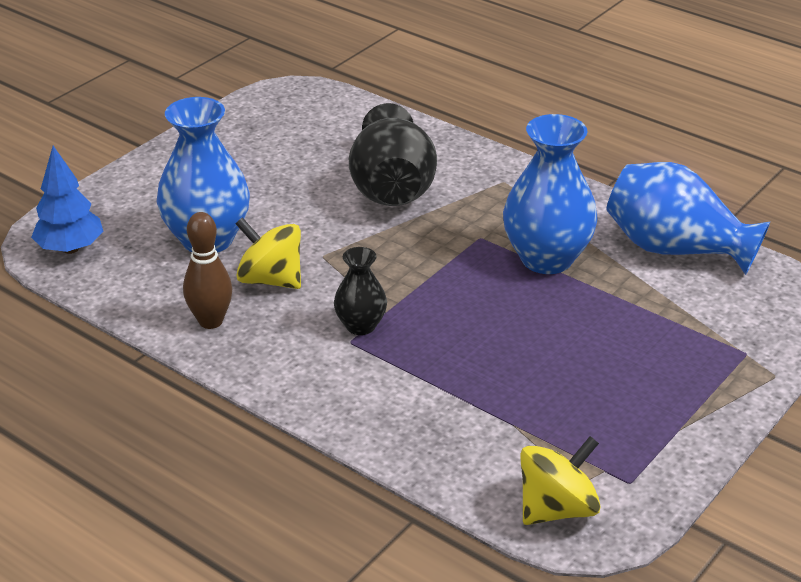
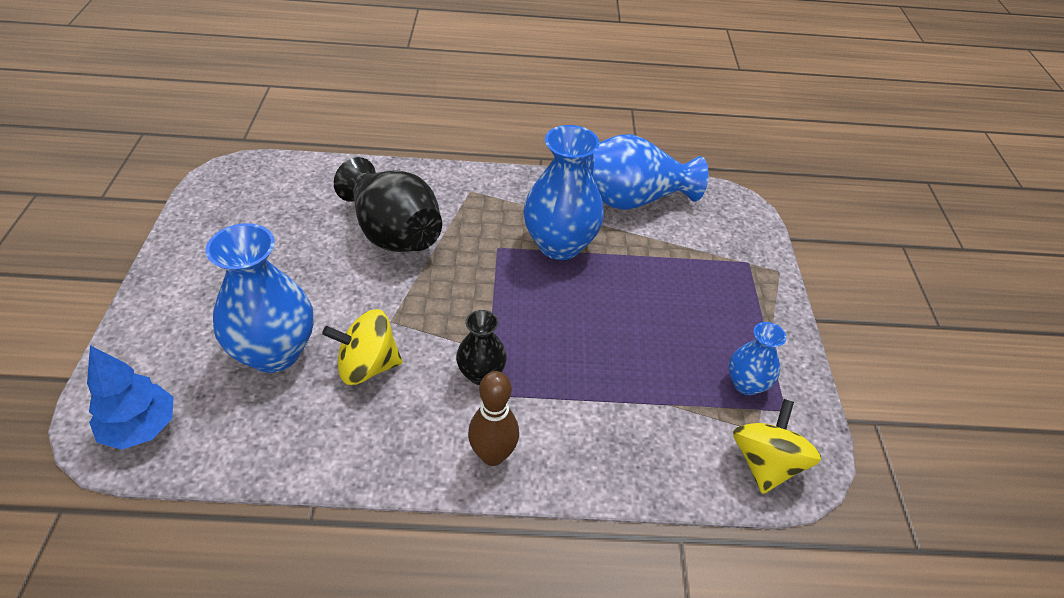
camera: 40 degrees left, 10 degrees up
(210, 321) = (350, 437): brown bowling pin -> brown bowling pin (492, 455)
(613, 445) = (746, 384): none -> blue vase

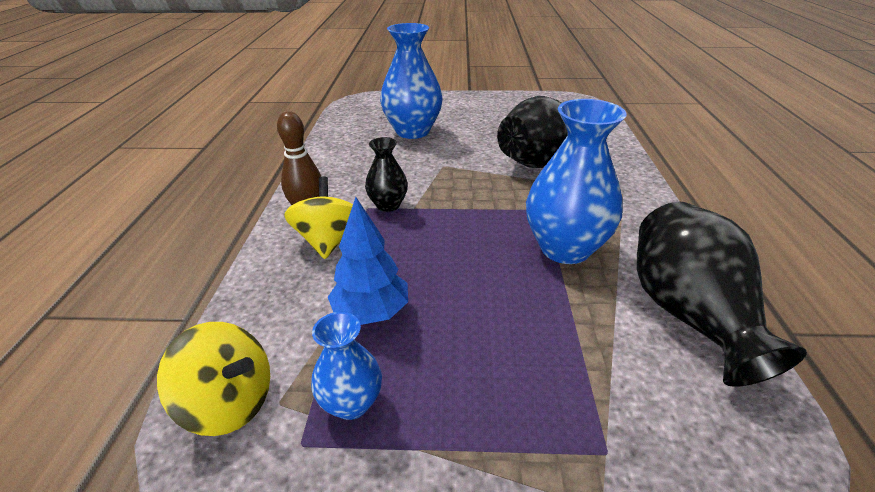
camera: 95 degrees right, 10 degrees down
(141, 428) = (361, 107): blue tree -> blue tree (371, 312)
(367, 366) = (399, 160): yellow spinning top -> yellow spinning top (328, 241)
(632, 199) = (688, 315): blue vase -> black vase

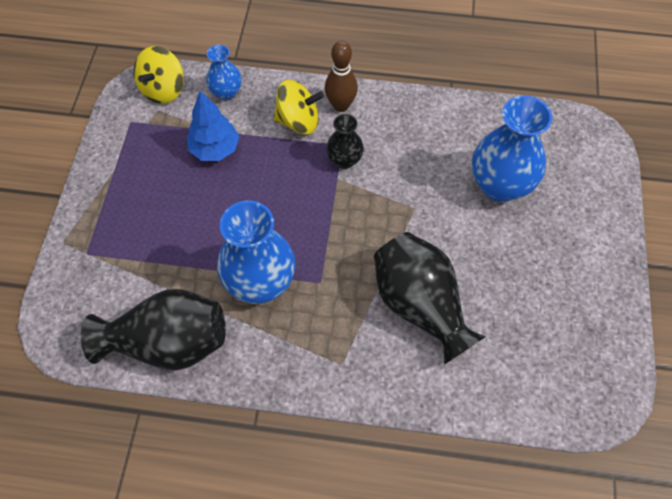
camera: 95 degrees right, 25 degrees up
(351, 403) = (149, 141): blue vase -> blue vase (226, 93)

